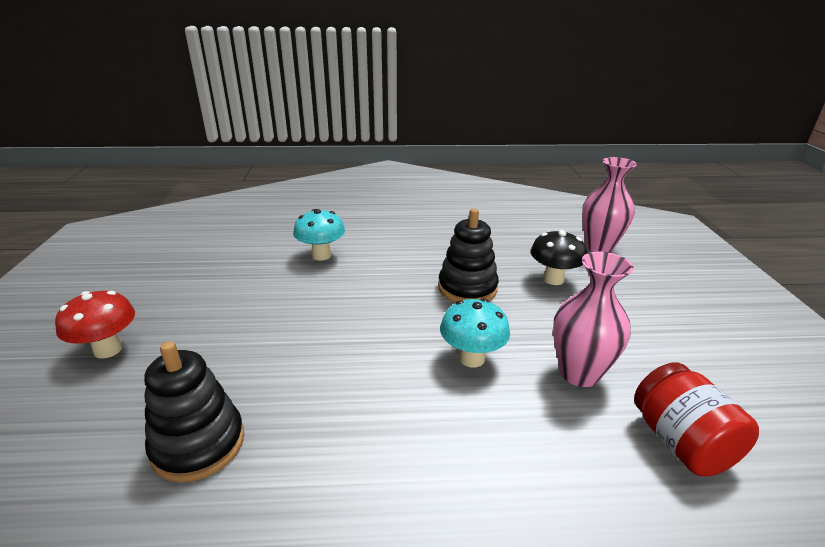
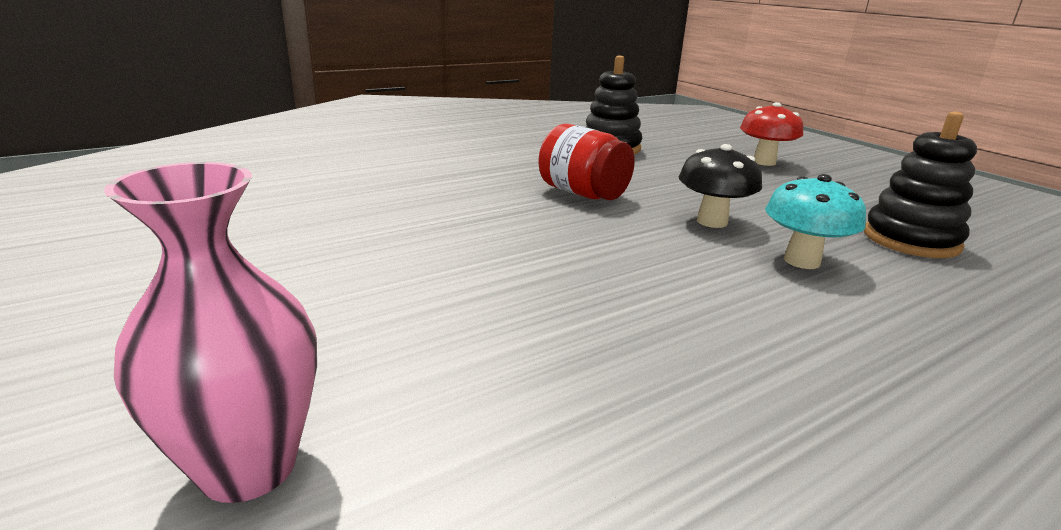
camera: 150 degrees right, 5 degrees down
(467, 288) = (531, 267): black stacking toy -> black stacking toy (910, 240)
(472, 358) = (468, 205): turquoise mushroom -> none
(553, 279) = (387, 318): black mushroom -> black mushroom (712, 221)
(579, 373) = (344, 215): pink vase -> none
(681, 442) = (252, 194): red jar -> red jar (583, 193)

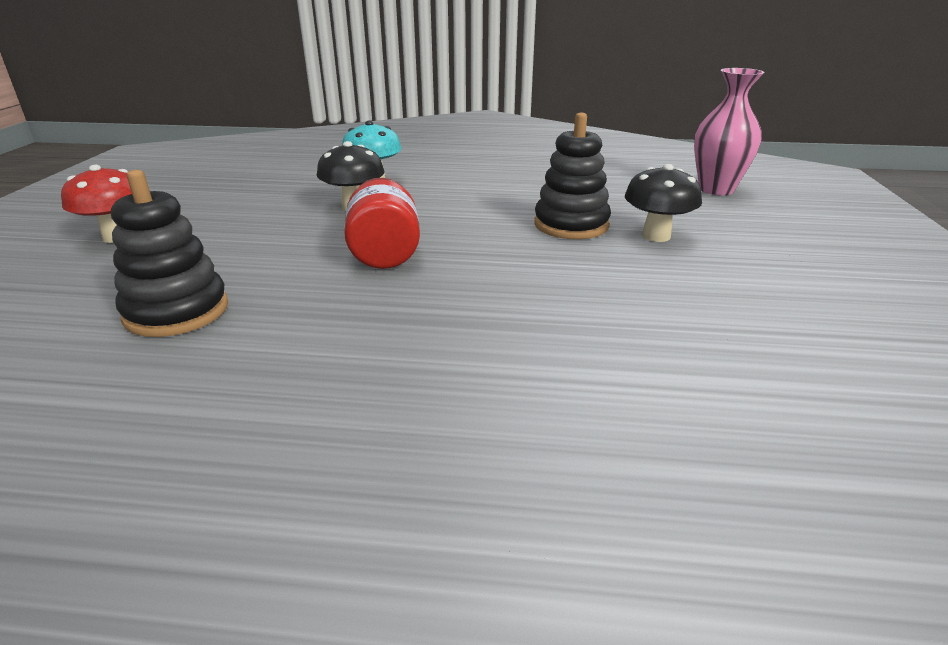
camera: 140 degrees left, 5 degrees up
(349, 279) = (656, 236): none -> black mushroom
(910, 240) = (281, 172): black stacking toy -> black stacking toy (571, 225)

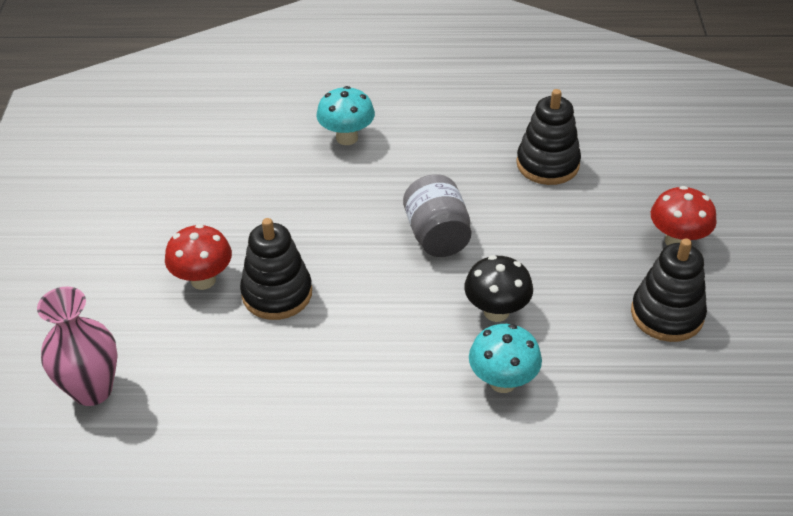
camera: 175 degrees right, 15 degrees up
(200, 200) = (667, 314): none -> black stacking toy
(384, 253) = (437, 235): red jar -> grey jar
(485, 369) = (347, 138): none -> turquoise mushroom
(656, 236) = (203, 280): black mushroom -> red mushroom

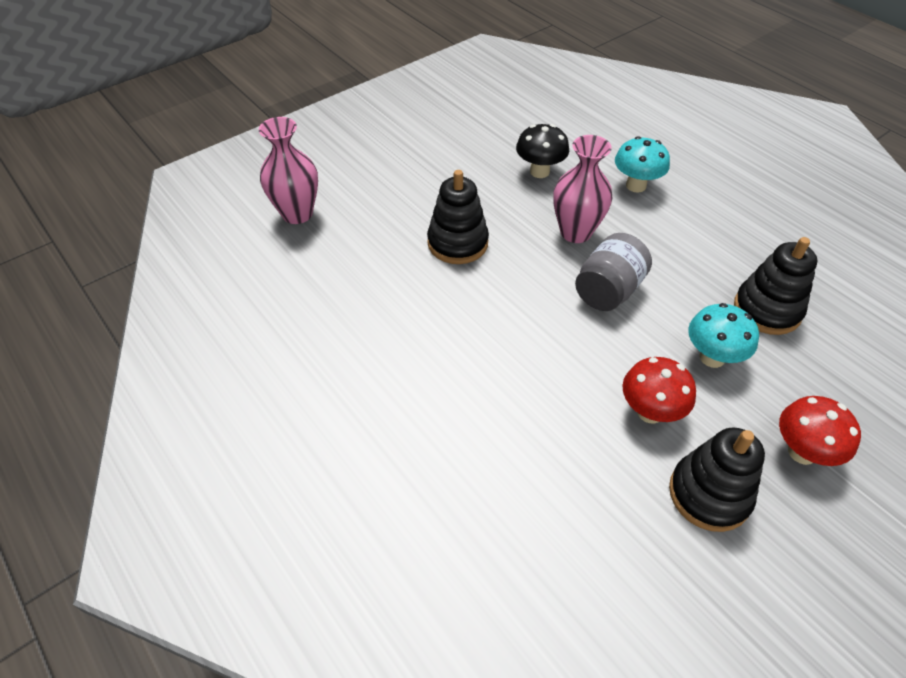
camera: 50 degrees right, 5 degrees up
(203, 280) = (430, 203): red mushroom -> red mushroom (650, 412)
(354, 210) = (575, 232): none -> pink vase
(496, 312) = (577, 372): black mushroom -> black mushroom (539, 171)
(502, 382) = (514, 419): turquoise mushroom -> turquoise mushroom (712, 357)

